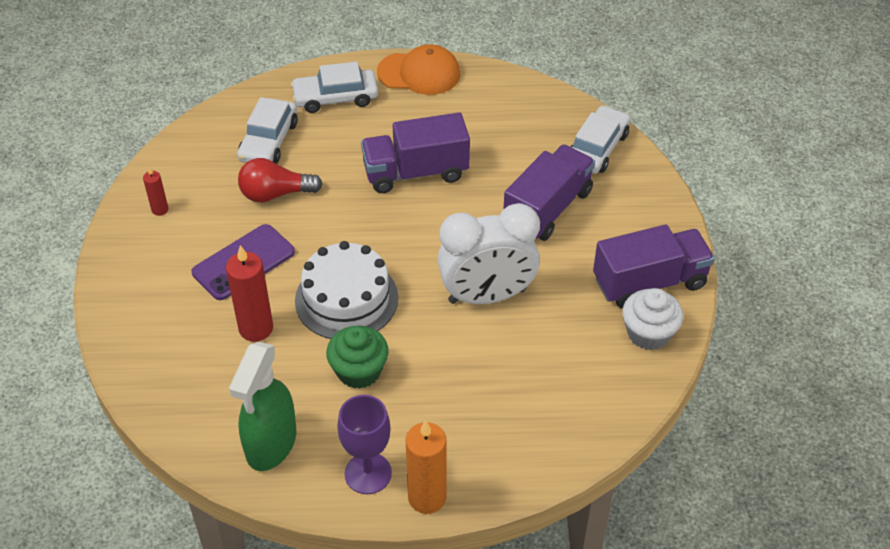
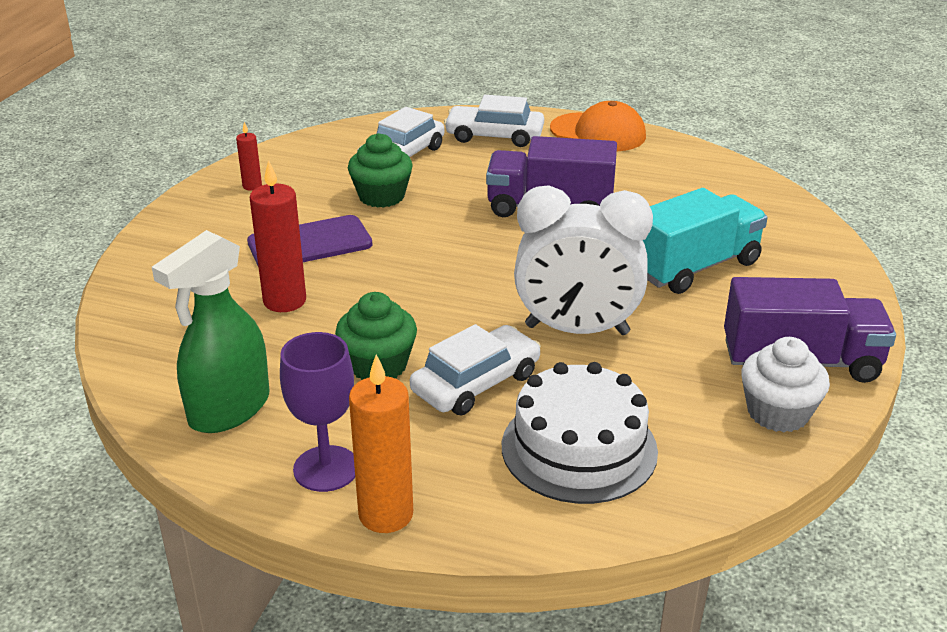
camera: 20 degrees right, 15 degrees down
(275, 194) = (381, 196): red light bulb -> green cupcake
(346, 299) = (404, 297): white cake -> white cake (579, 448)
(547, 209) = (694, 267): purple truck -> turquoise truck
(597, 148) = (783, 226): white car -> white car (476, 383)

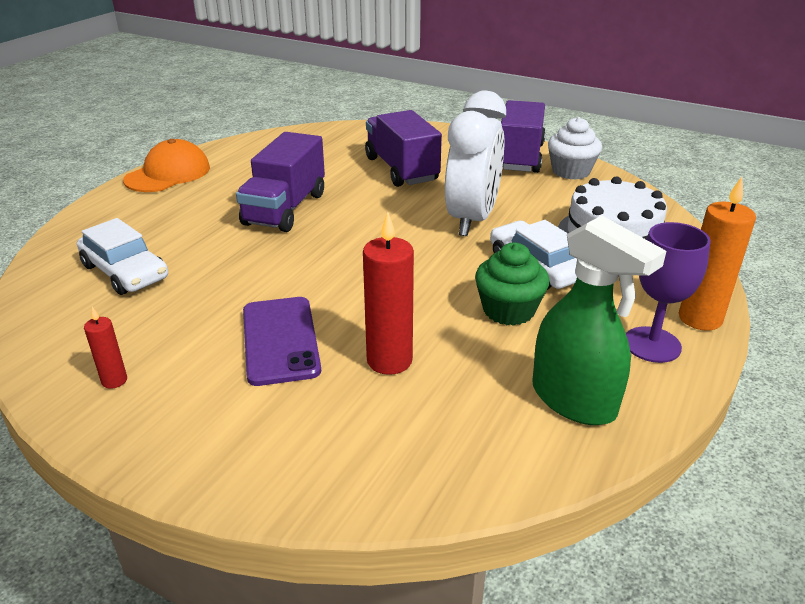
camera: 80 degrees left, 0 degrees up
(381, 196) = (207, 290): green cupcake -> none
(494, 136) = (129, 219): white car -> none
(694, 267) = (401, 169): turquoise truck -> purple truck

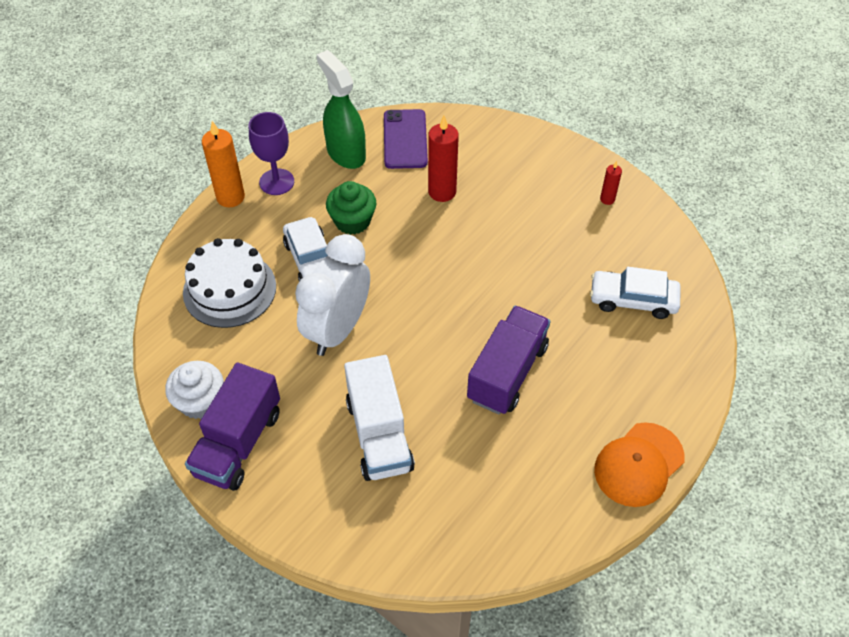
camera: 170 degrees left, 20 degrees up
(125, 272) = (633, 300): white car -> white car turned 45 degrees counterclockwise
(280, 340) = (509, 216): purple phone -> purple phone (405, 139)
(401, 169) = (379, 434): purple truck -> white truck

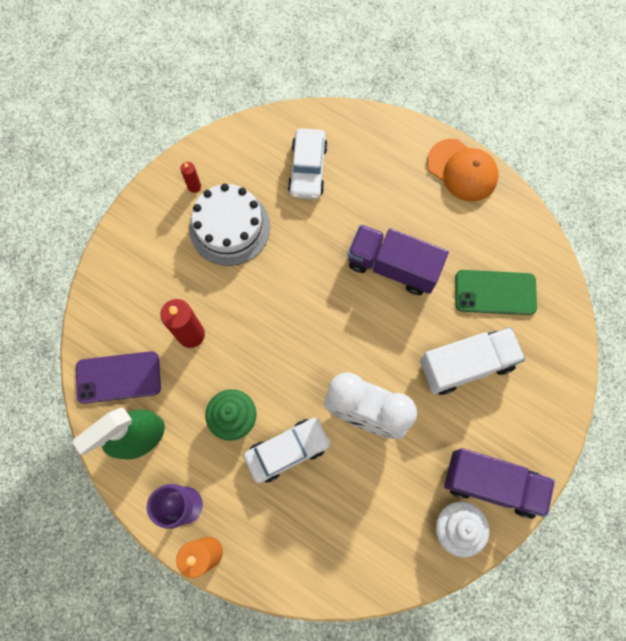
camera: 95 degrees left, 20 degrees up
(229, 289) = (328, 527): white cake -> white cake (229, 227)
(467, 479) = (495, 292): none -> green phone

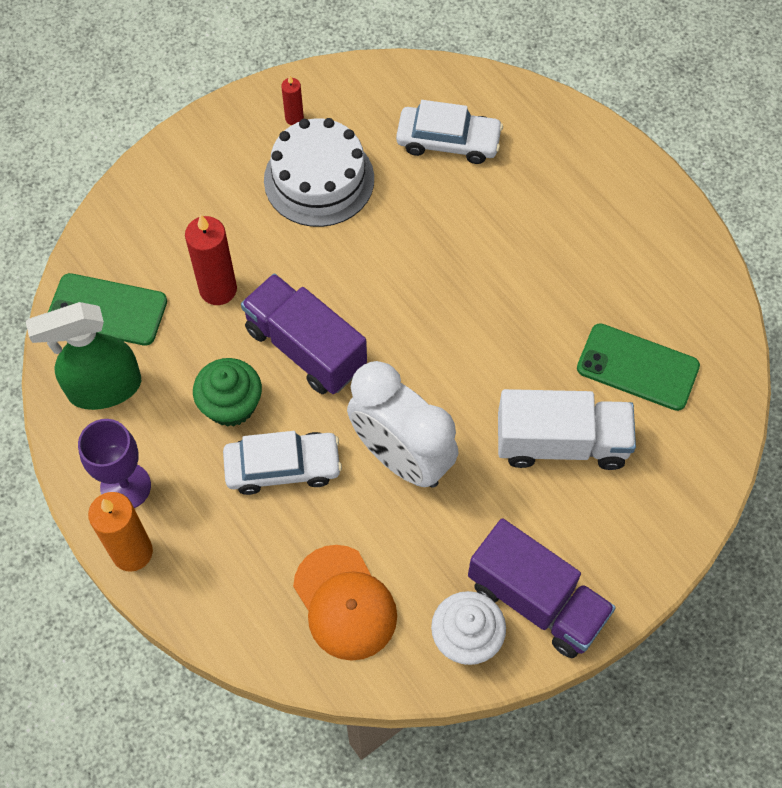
camera: 20 degrees right, 10 degrees down
(118, 377) = (107, 310): purple phone -> green phone
(307, 169) = (448, 141): white car -> white car turned 105 degrees counterclockwise
(393, 266) = (512, 292): purple truck -> purple truck (305, 348)
(462, 170) = (654, 205): orange cap -> orange cap (345, 603)

